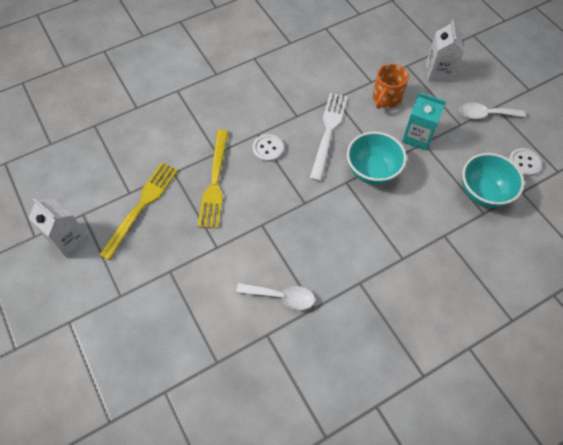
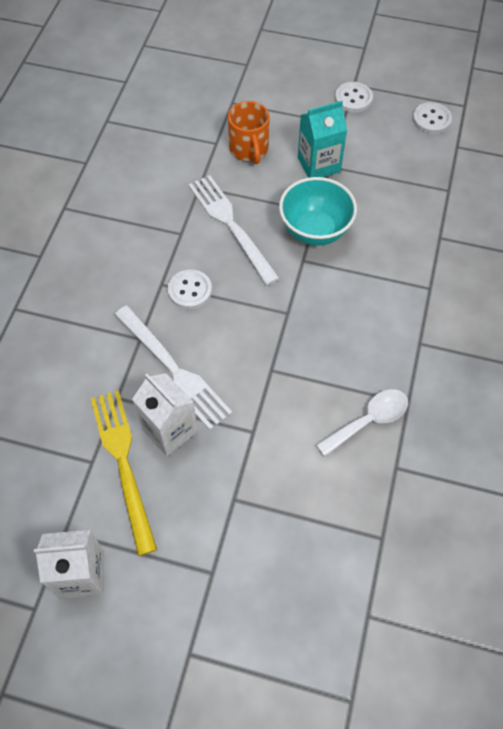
camera: 45 degrees left, 0 degrees up
(215, 182) = (174, 369): yellow fork -> white fork
(438, 72) = (269, 88): white carton -> white carton (169, 430)
(483, 193) = (429, 172): turquoise bowl -> none
(485, 114) = (353, 98): white spoon -> white button

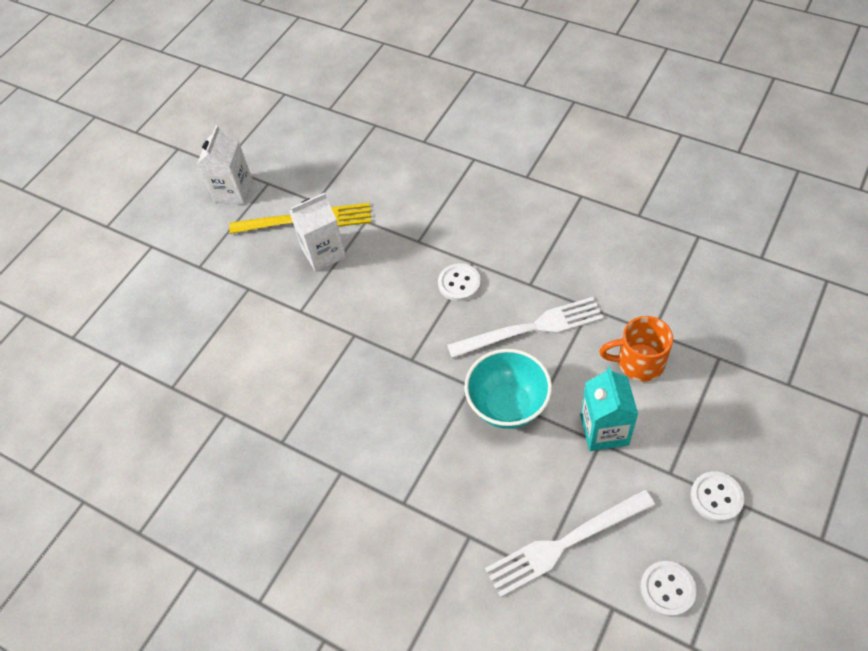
camera: 110 degrees right, 5 degrees down
(174, 369) = (379, 262): white fork -> white fork (564, 543)
(369, 420) = (276, 403): white spoon -> none

